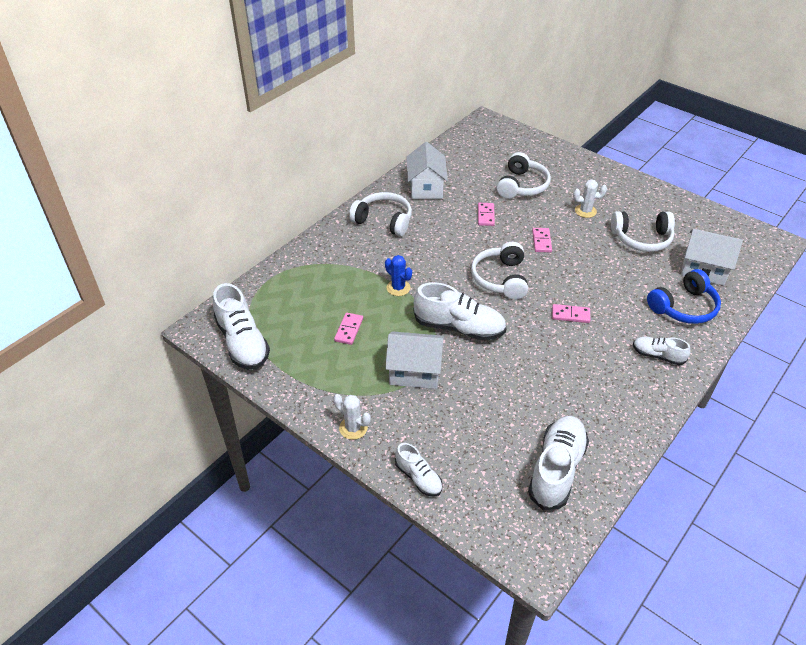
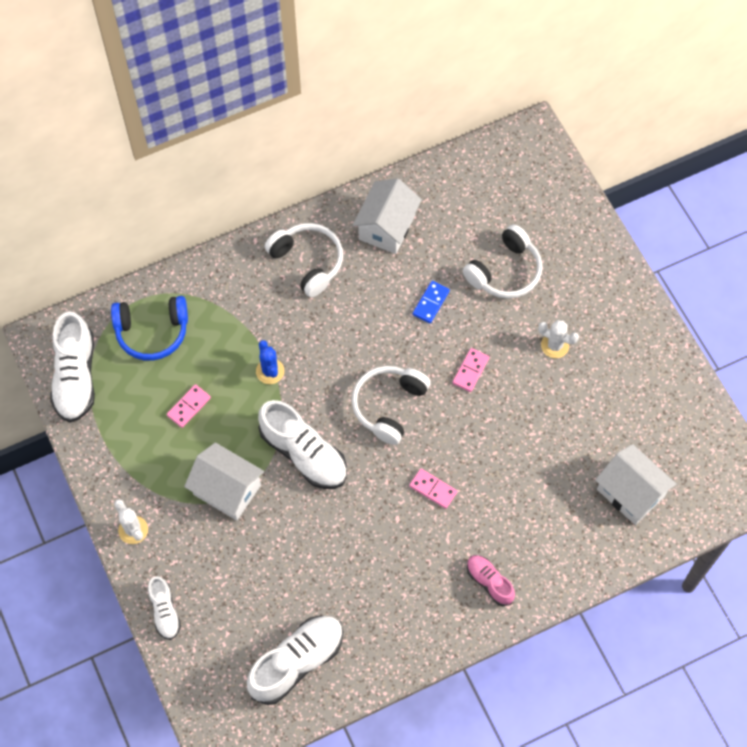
camera: 25 degrees right, 20 degrees up
(485, 215) = (430, 303): pink domino -> blue domino
(642, 239) = (591, 417): white headphones -> none
(658, 355) = (489, 582): white shoe -> pink shoe
(684, 307) = (566, 534): blue headphones -> blue headphones (152, 332)

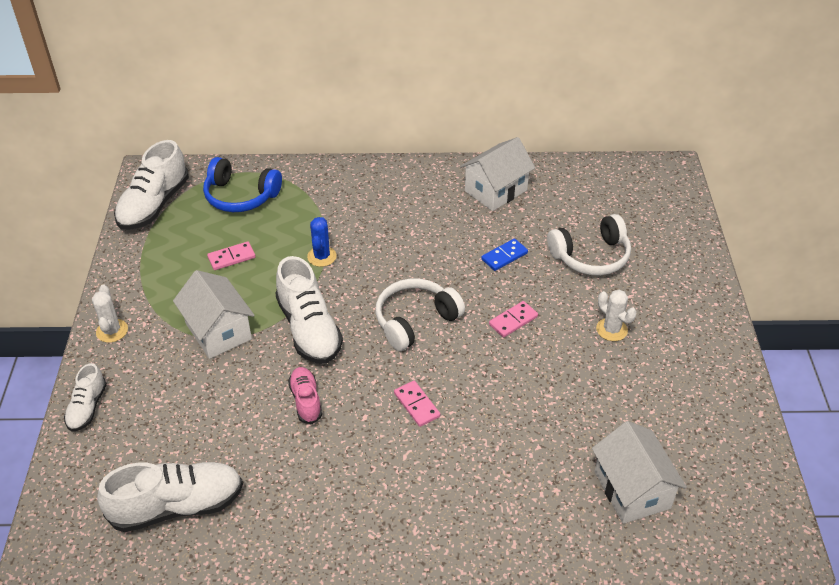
camera: 25 degrees right, 20 degrees down
(308, 262) = (408, 192): white headphones -> none
(489, 582) = (426, 514): pink shoe -> pink shoe (306, 400)

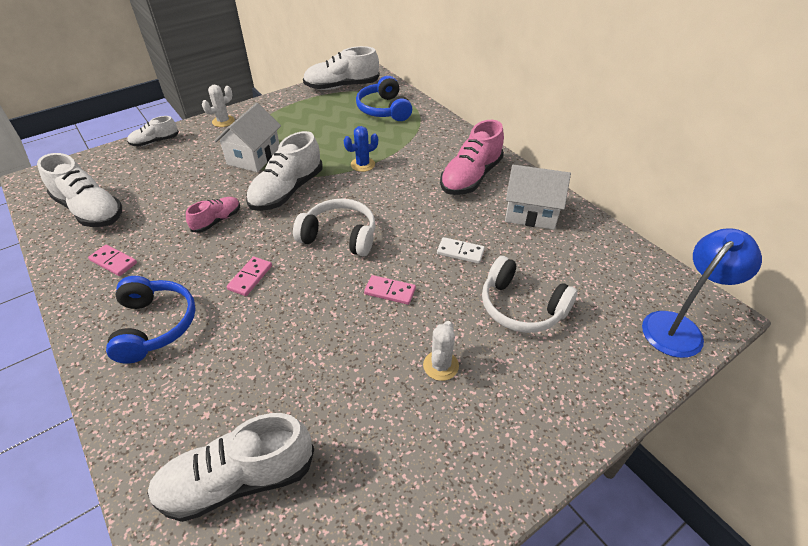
camera: 55 degrees right, 0 degrees up
(231, 257) = (325, 131): pink domino -> pink domino (113, 262)
(415, 198) = (470, 177): none -> pink shoe
(423, 496) = (155, 325): none -> blue headphones
(504, 256) = (460, 252): blue domino -> white domino
(632, 490) = (237, 480): white house -> white shoe
(669, 193) = (679, 327): none -> blue lamp

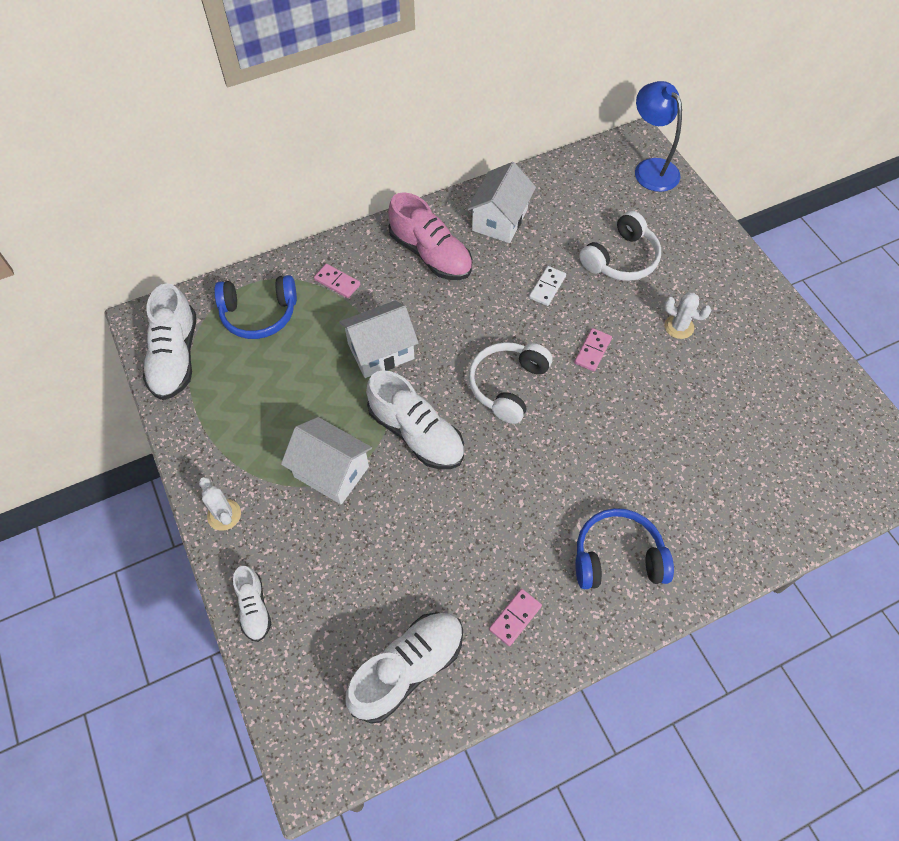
camera: 80 degrees left, 15 degrees up
(217, 221) = (459, 509): pink shoe -> none
(237, 480) = (778, 475): white shoe -> none
(250, 277) = (559, 471): pink domino -> pink domino (337, 282)
(362, 164) = (381, 351): blue cactus -> white house

